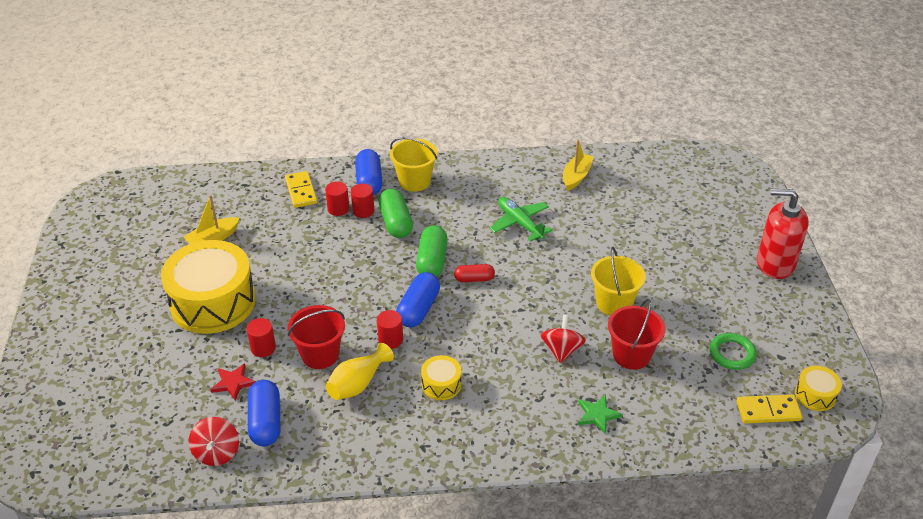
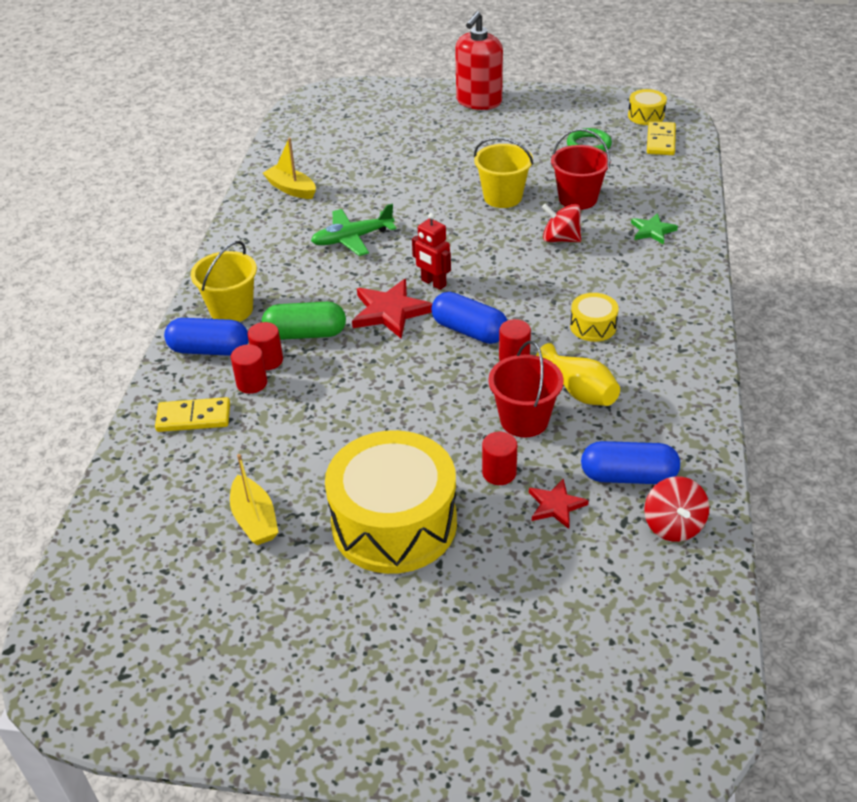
camera: 75 degrees left, 0 degrees up
(217, 452) = (673, 525): red spinning top -> red spinning top turned 75 degrees clockwise
(432, 261) = (390, 311): green capsule -> red star
(474, 279) = (433, 283): red capsule -> red robot

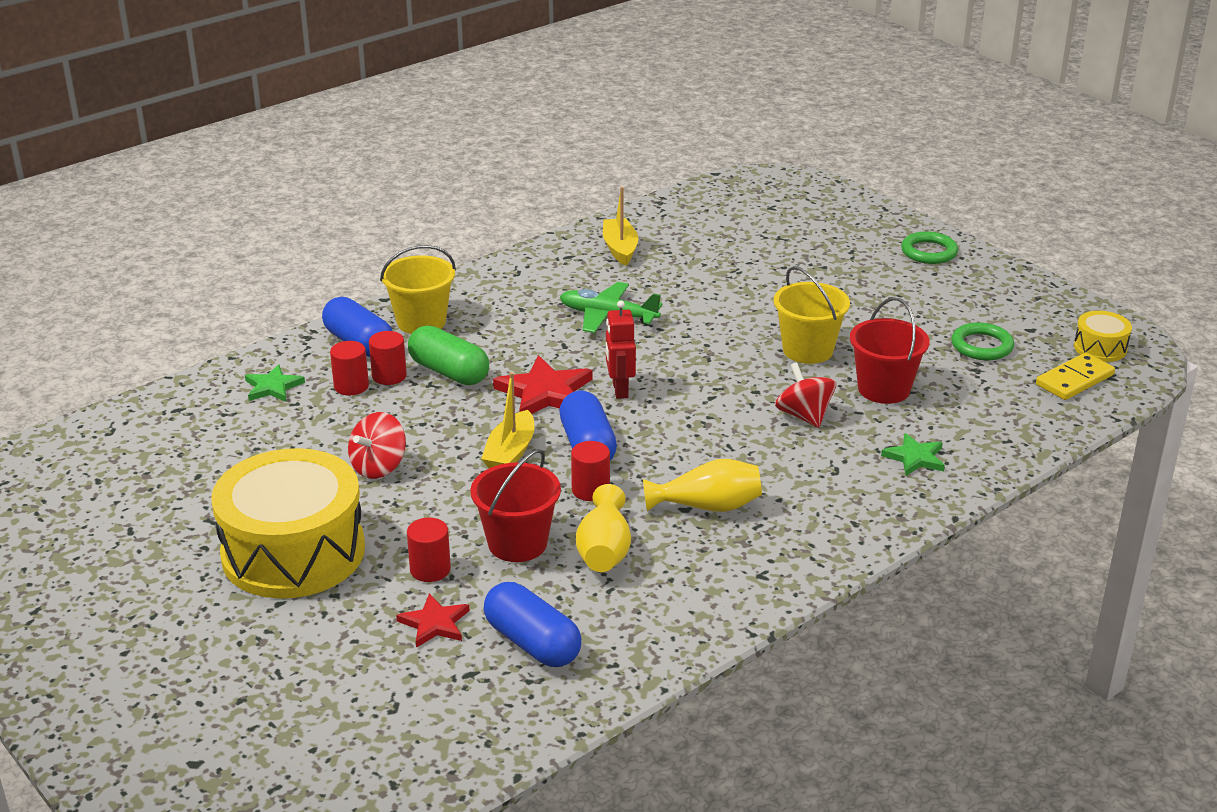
camera: 40 degrees right, 10 degrees down
(193, 418) = (273, 387): yellow domino -> green star
(255, 519) = (204, 485): yellow boat -> yellow boat (510, 453)
(479, 101) = (929, 252): red soap dispenser -> green ring
(593, 326) = (707, 506): yellow drum -> yellow vase
(673, 525) = (506, 705): red spinning top -> red spinning top (379, 467)

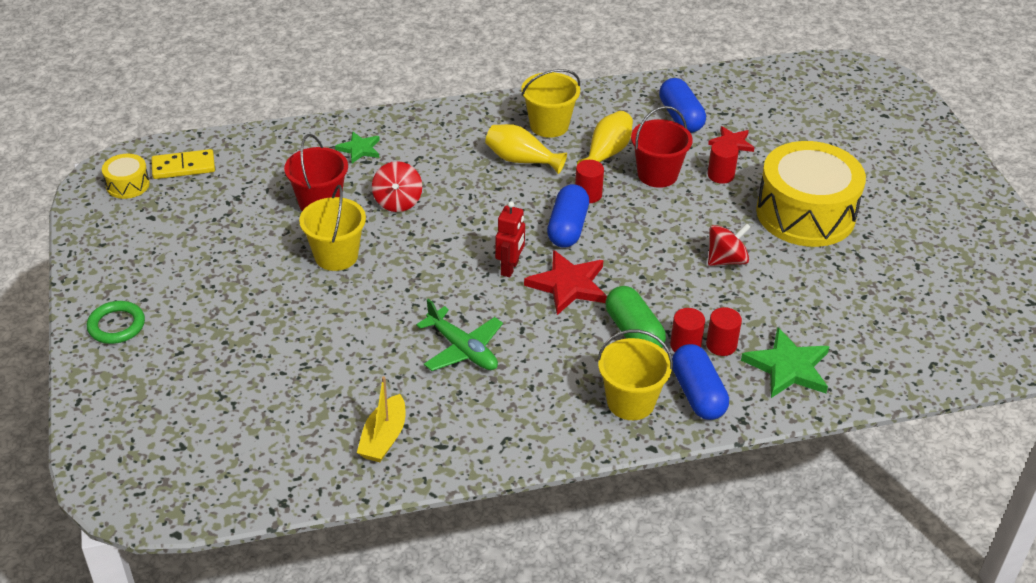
camera: 155 degrees left, 10 degrees up
(273, 387) = (788, 367): green star -> green star, size x1.66
(510, 453) = (625, 240): yellow boat -> none
(712, 566) = (549, 125): none -> yellow bucket
(982, 346) = (206, 215): green ring -> none

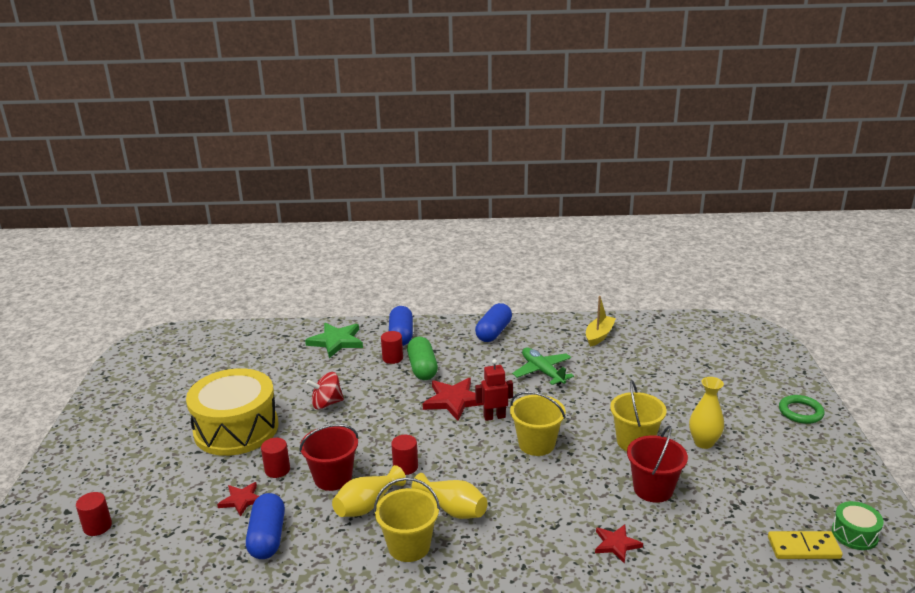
camera: 165 degrees left, 15 degrees down
(128, 185) = (854, 534): yellow drum -> green drum
(254, 265) = (703, 442): none -> yellow vase
(359, 149) = (616, 544): green star -> red star
(397, 202) = (580, 482): red spinning top -> none
(510, 268) = (494, 417): red robot -> red robot turned 45 degrees clockwise
(567, 228) = (436, 441): blue capsule -> blue capsule (493, 332)
(630, 402) = (444, 336): yellow bucket -> yellow bucket (536, 444)
(721, 345) = (369, 356): red cylinder -> red cylinder (97, 526)

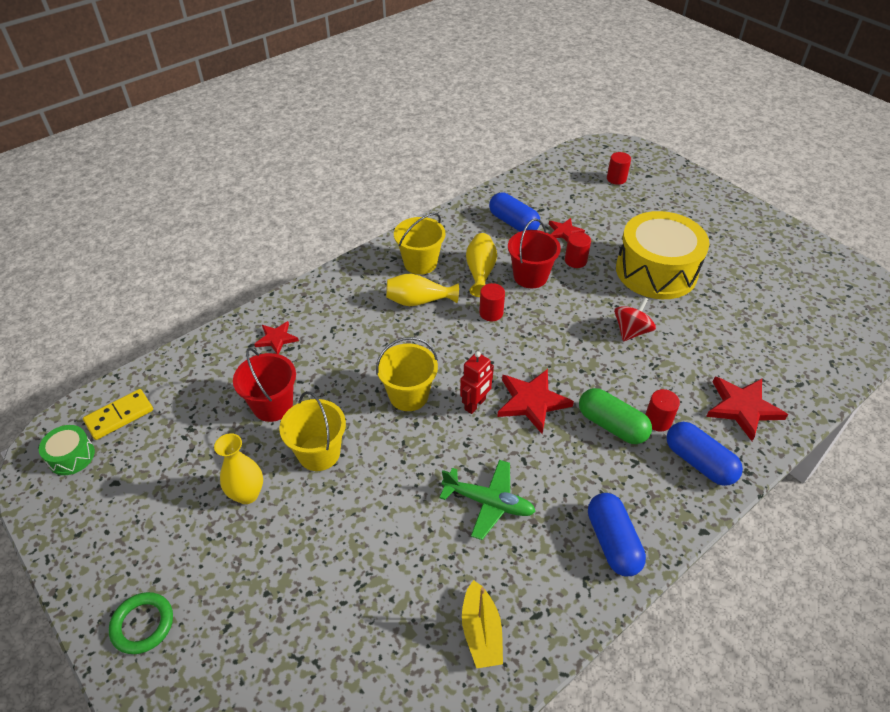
camera: 140 degrees right, 20 degrees up
(336, 341) = (742, 408): green star -> red star

